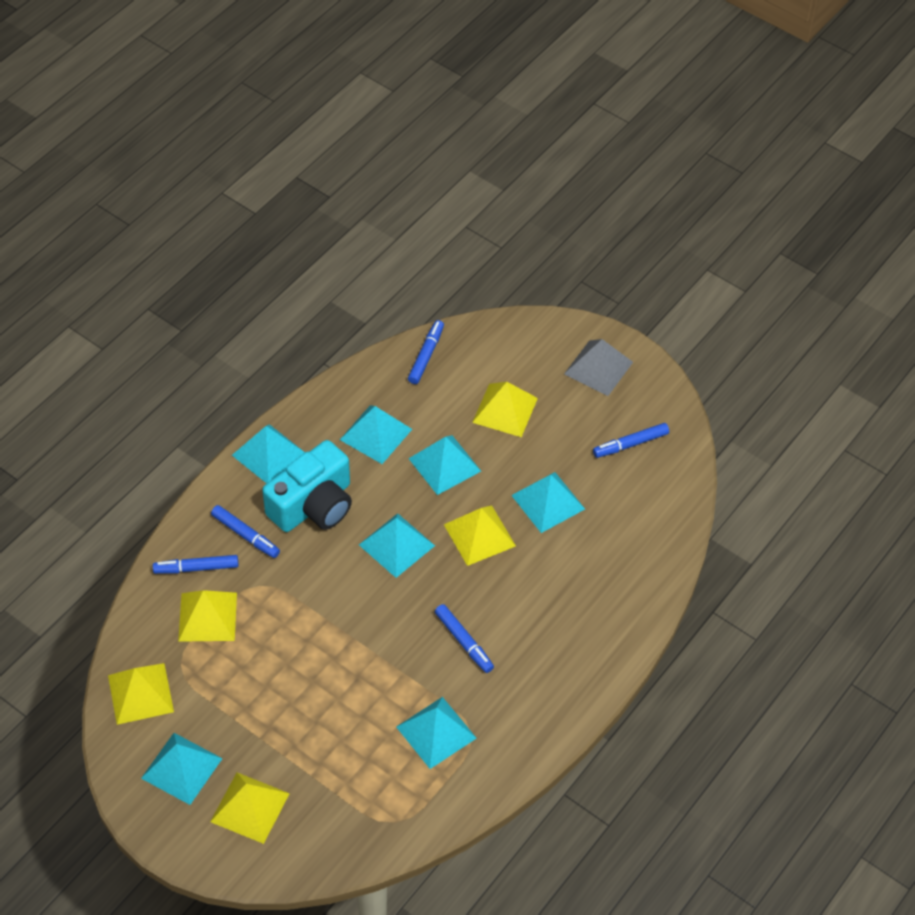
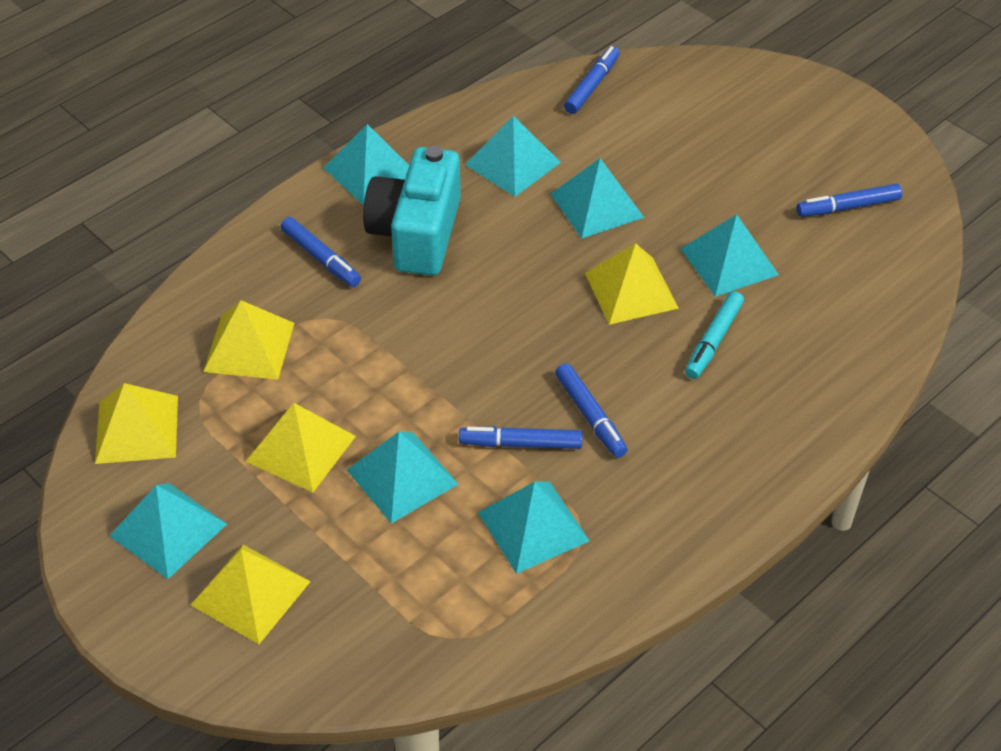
camera: 10 degrees right, 5 degrees down
(196, 568) = (248, 289): blue marker -> blue marker (520, 443)
(313, 505) = (416, 233): turquoise camera -> turquoise camera turned 135 degrees clockwise
(397, 545) = (518, 290): turquoise pyramid -> turquoise pyramid (402, 477)
(505, 410) = (685, 153): yellow pyramid -> yellow pyramid (301, 448)
(543, 570) = (713, 341): none -> turquoise marker
(598, 368) = (813, 119): grey pyramid -> none

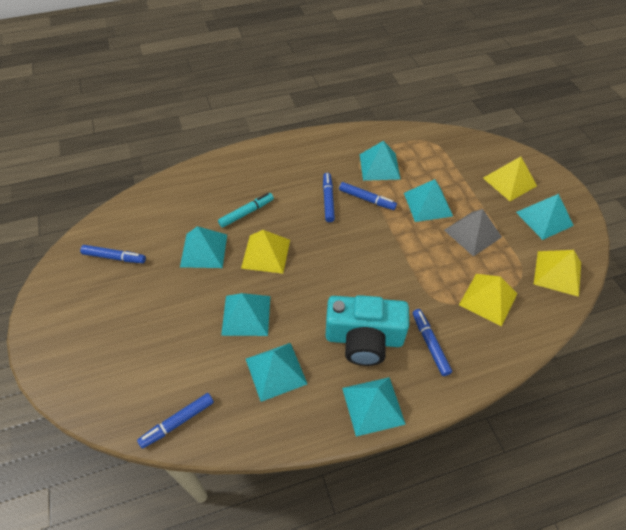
camera: 155 degrees left, 5 degrees up
(301, 448) = (472, 233): yellow pyramid -> grey pyramid
(416, 233) = (364, 339): turquoise camera -> turquoise camera turned 60 degrees clockwise

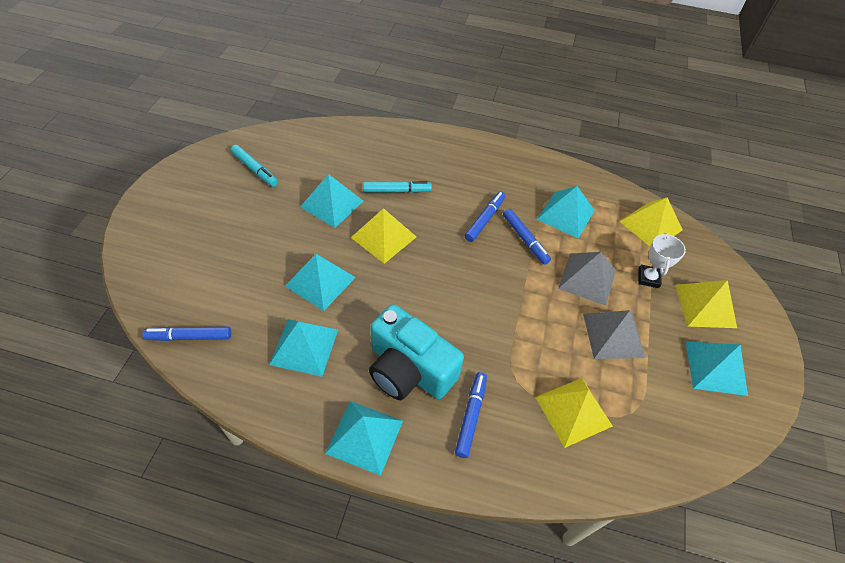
camera: 30 degrees right, 0 degrees up
(114, 257) = (255, 169): blue marker -> turquoise marker
(427, 204) = (587, 278): turquoise pyramid -> grey pyramid
(464, 182) = (648, 278): none -> white trophy
(557, 273) = (681, 434): yellow pyramid -> yellow pyramid (651, 225)

